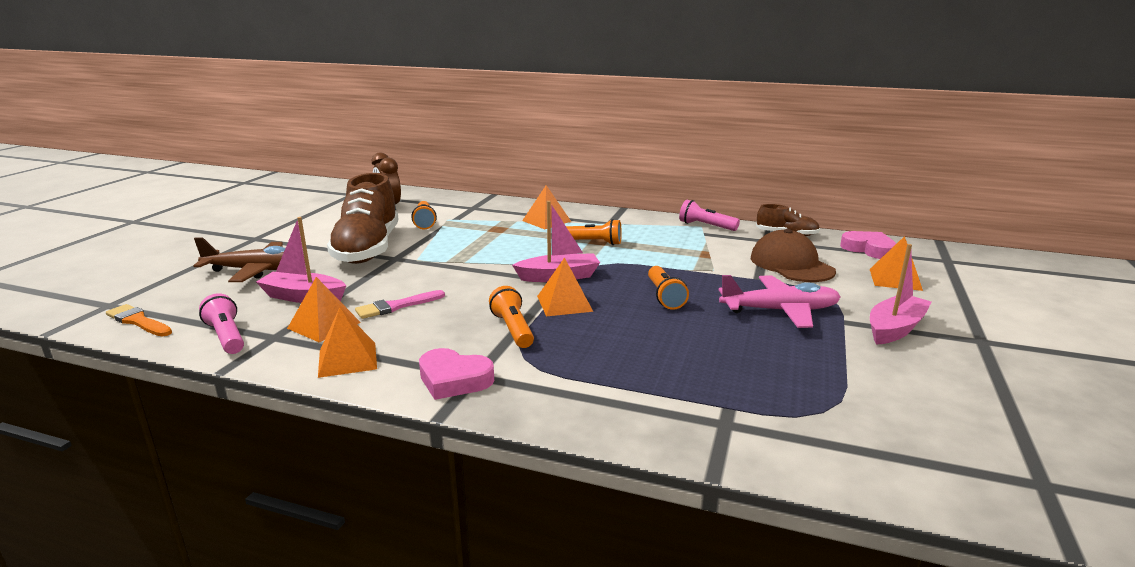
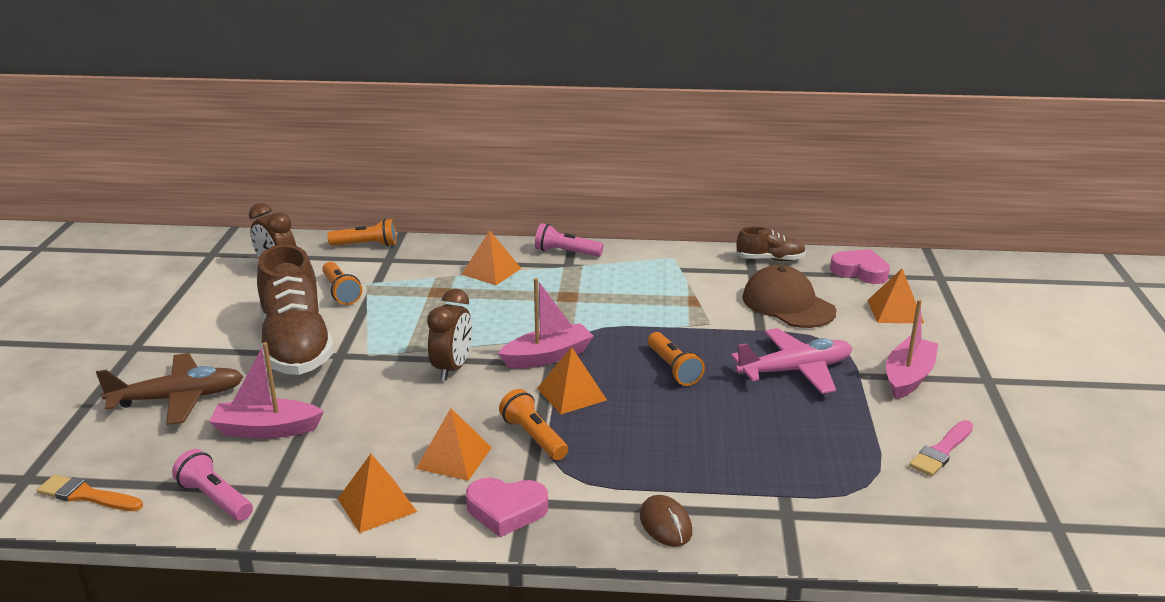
camera: 15 degrees left, 5 degrees up
(324, 325) = (319, 465): orange pyramid -> orange pyramid (454, 458)
(396, 306) = (386, 426): pink brush -> pink brush (941, 451)
(476, 275) = (452, 368): none -> brown clock
(593, 242) = (562, 299): orange flashlight -> orange flashlight (366, 245)
(596, 413) = (665, 524): none -> brown mouse
(706, 226) = (679, 257): pink flashlight -> pink flashlight (566, 253)

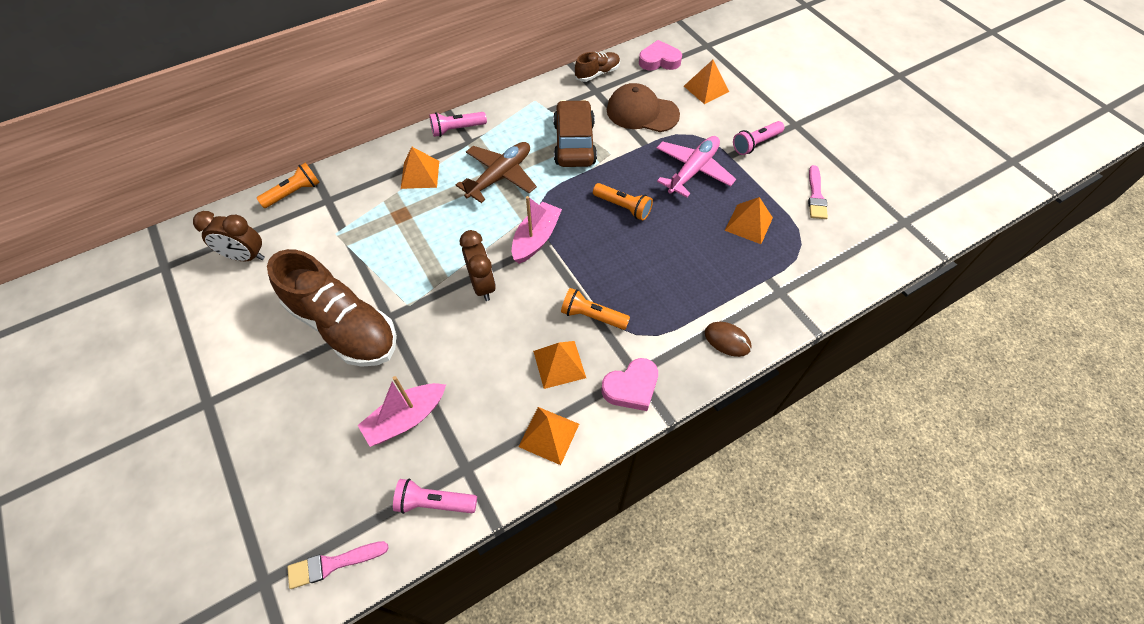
camera: 35 degrees left, 30 degrees up
(86, 495) = (333, 564): orange brush -> pink brush
(178, 399) = (305, 431): brown plane -> brown plane (500, 176)
(341, 292) = (324, 253): orange flashlight -> none
(571, 394) = (581, 264): orange pyramid -> orange pyramid (748, 224)
(678, 302) = (574, 143): none -> brown car
(908, 377) = (756, 144): pink boat -> pink flashlight

